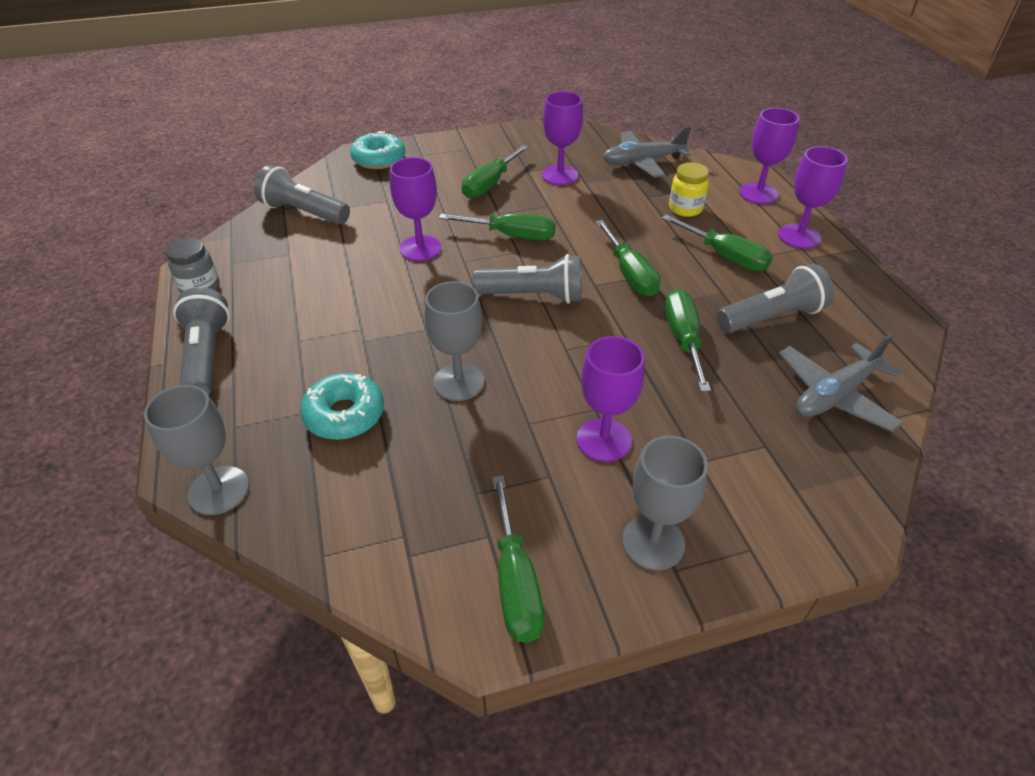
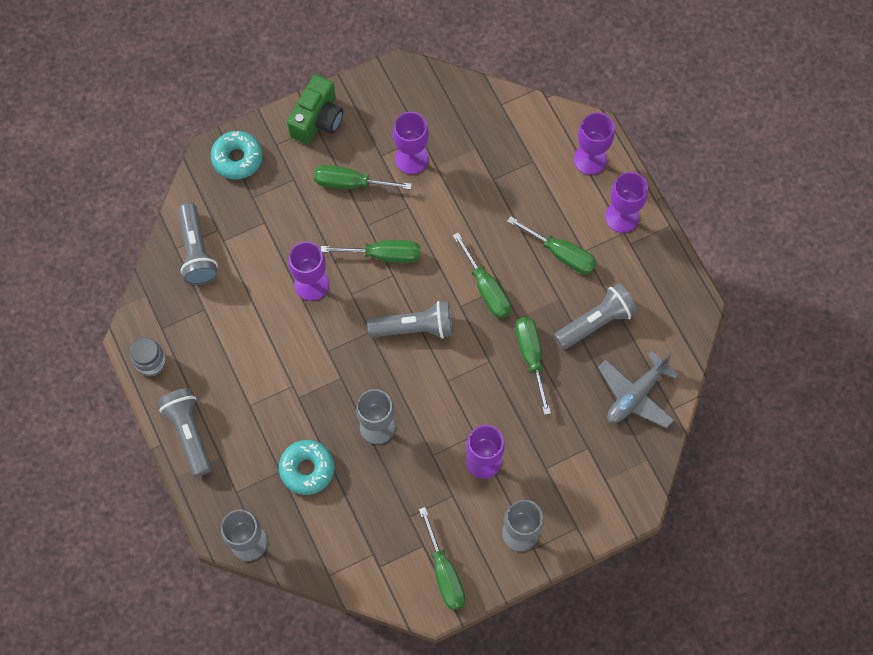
camera: 10 degrees left, 25 degrees up
(304, 212) = (197, 252): grey flashlight -> grey flashlight turned 120 degrees counterclockwise
(469, 144) = (317, 119): none -> green camera
(490, 184) = (350, 183): green screwdriver -> green screwdriver turned 75 degrees clockwise
(642, 162) = (485, 124): grey plane -> none
(685, 208) = (527, 192): yellow jar -> none

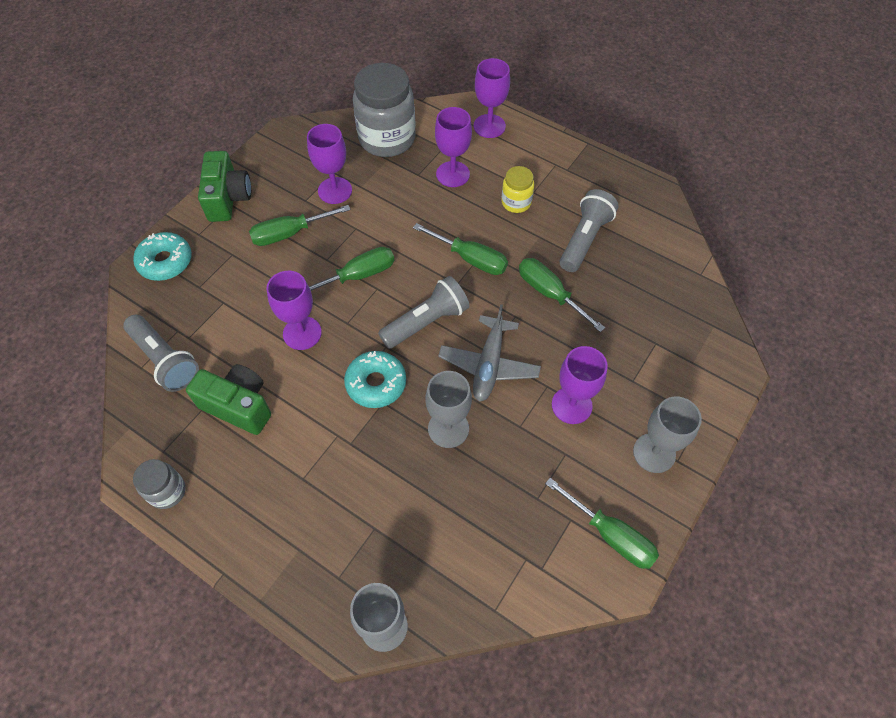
camera: 30 degrees left, 10 degrees down
(189, 433) = (250, 543): grey flashlight -> none
(232, 321) = (238, 406): none -> green camera
(307, 469) = (402, 509): turquoise donut -> turquoise donut (376, 383)
(488, 125) = (387, 139): none -> grey jar
(561, 254) = (516, 202): green screwdriver -> yellow jar
(622, 217) = (546, 154): purple goblet -> purple goblet (453, 174)
(636, 395) = (662, 279): grey plane -> grey plane (489, 364)

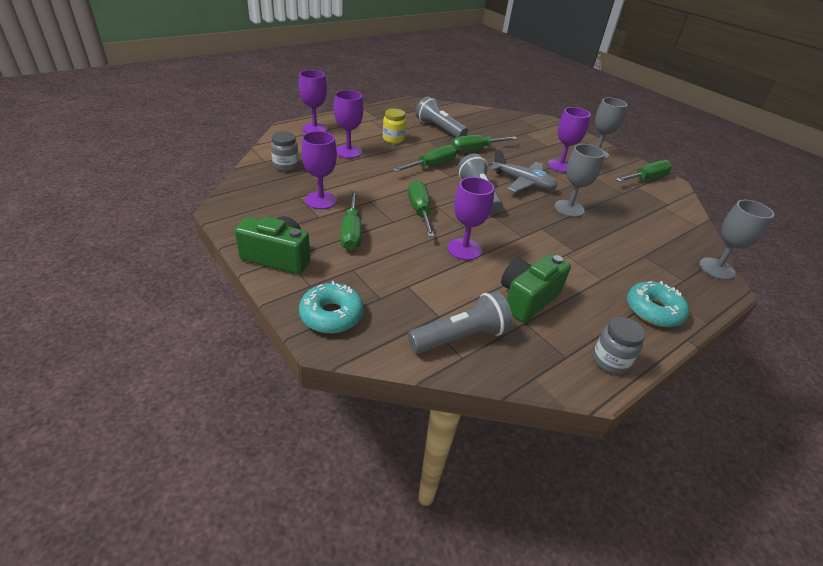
camera: 75 degrees left, 20 degrees down
(376, 383) = (524, 227): turquoise donut -> turquoise donut (653, 310)
(387, 139) = (286, 166): grey jar -> grey jar, size x0.50

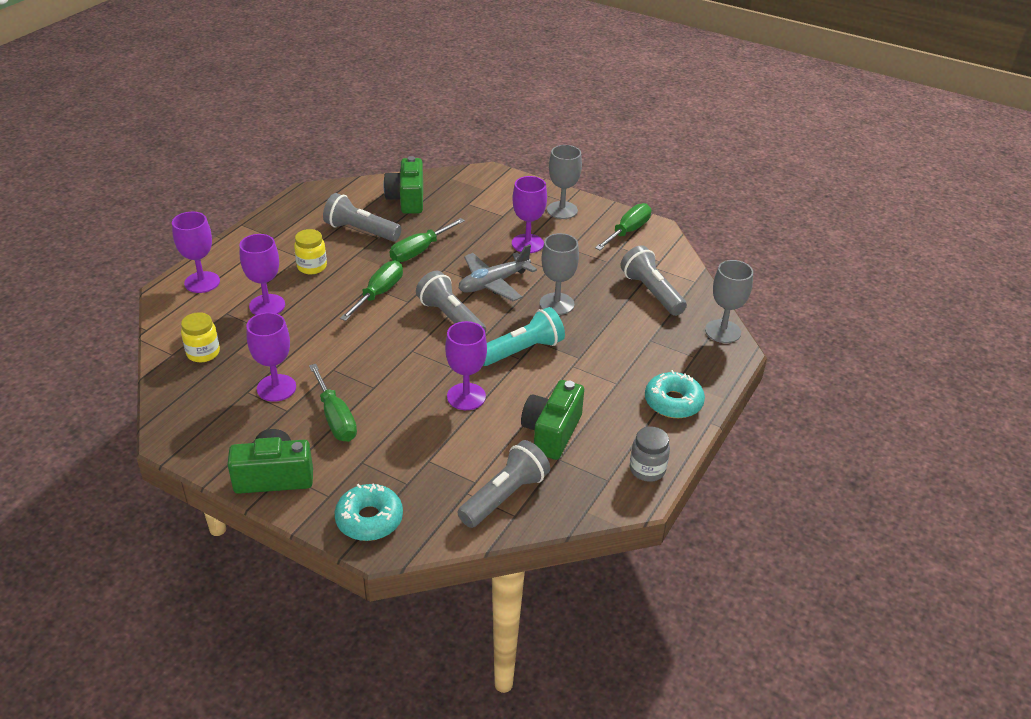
camera: 20 degrees left, 0 degrees up
(286, 166) = (203, 353): grey jar -> yellow jar
(419, 211) = (396, 364): green screwdriver -> none
(481, 121) = (407, 199): none -> green camera
(522, 182) = (493, 283): grey plane -> grey plane turned 135 degrees clockwise
(527, 231) = (522, 350): none -> turquoise flashlight
(655, 222) = (651, 292): none -> grey flashlight

